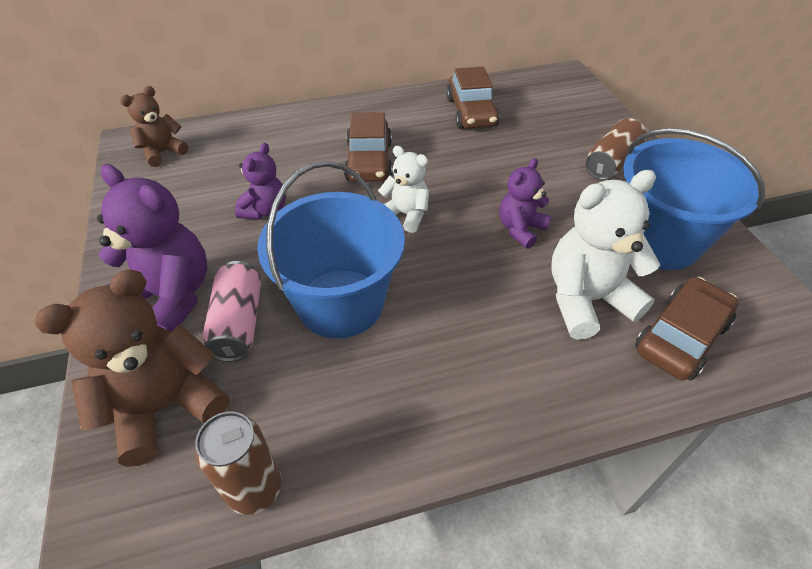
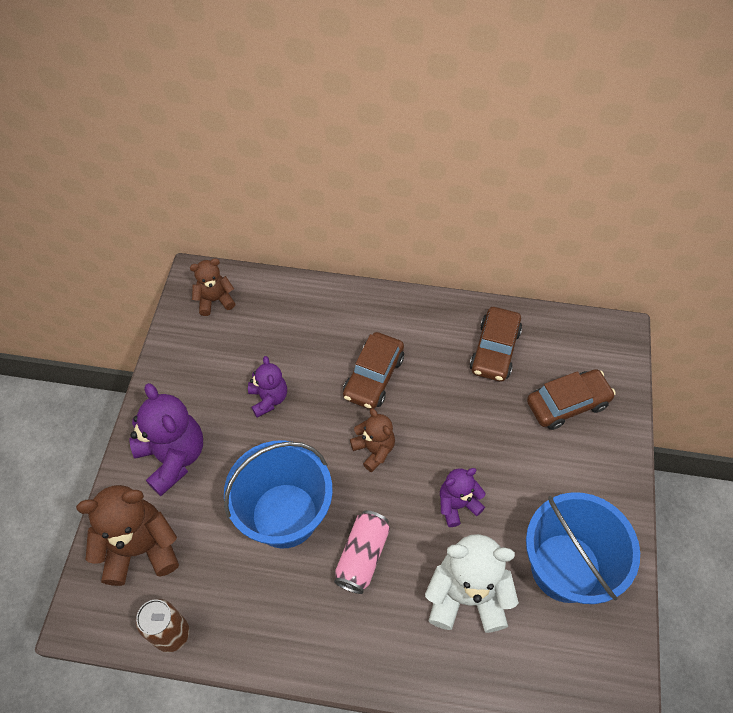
camera: 25 degrees right, 10 degrees up
(238, 323) = (209, 501): pink can -> pink can (362, 556)
(265, 210) = (268, 399): purple teddy bear -> purple teddy bear turned 60 degrees counterclockwise
(406, 215) = (374, 450): white teddy bear -> brown teddy bear
(611, 162) = (585, 465): brown can -> none
(680, 337) = (516, 661): brown car -> brown car (567, 404)

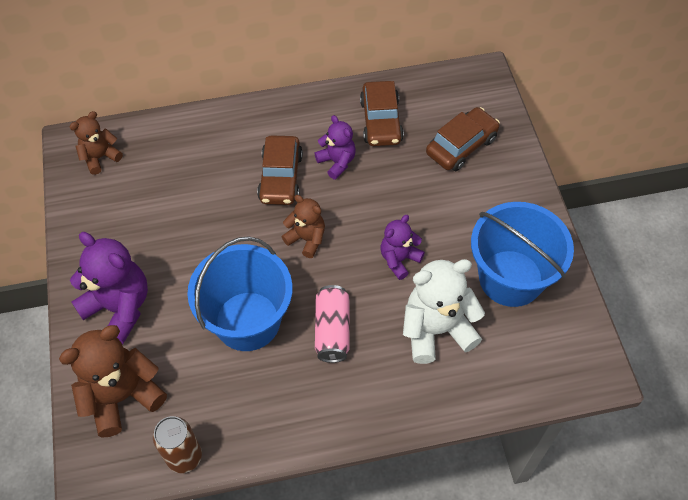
camera: 20 degrees left, 0 degrees up
(268, 399) = (190, 227): purple teddy bear -> purple teddy bear (337, 162)

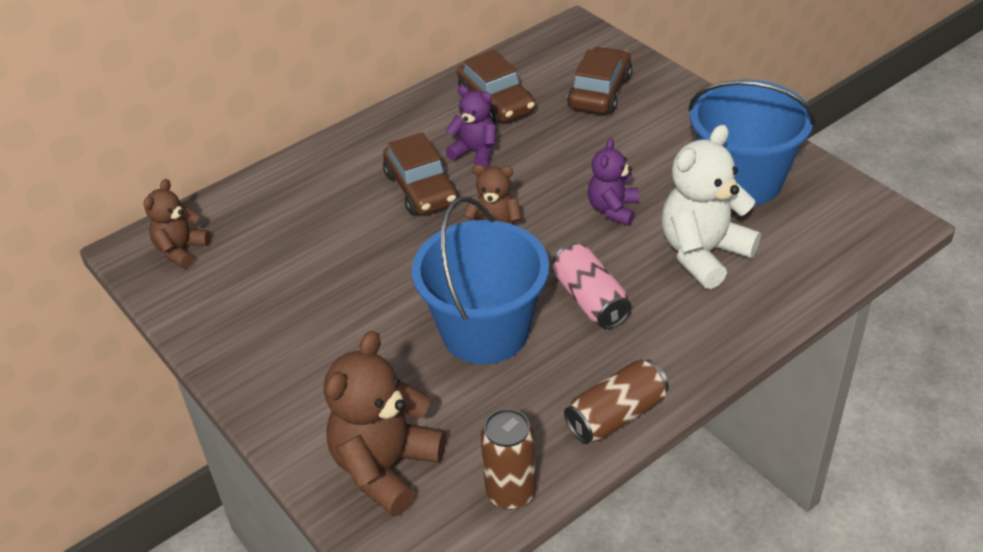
camera: 25 degrees left, 15 degrees down
(119, 308) = (315, 383): purple teddy bear -> none
(287, 434) = (616, 415): none -> brown can

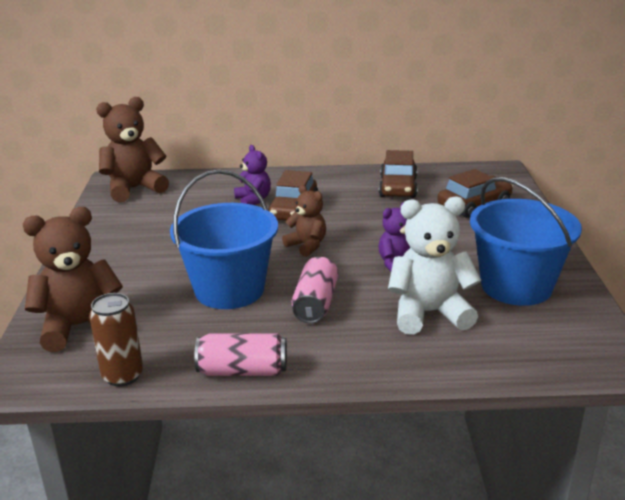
camera: 35 degrees right, 15 degrees down
(181, 250) = (134, 189): brown teddy bear -> brown teddy bear, size x1.71
(475, 153) = (350, 205): purple teddy bear -> purple teddy bear (253, 200)
(616, 415) = (243, 371): brown can -> pink can

